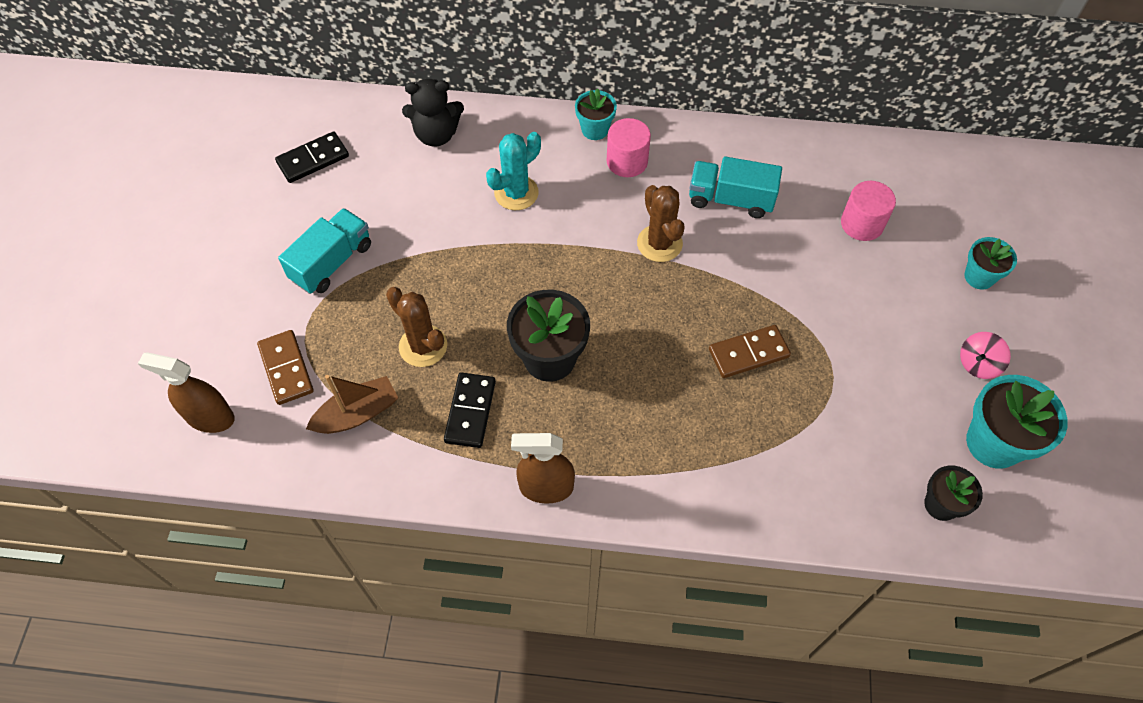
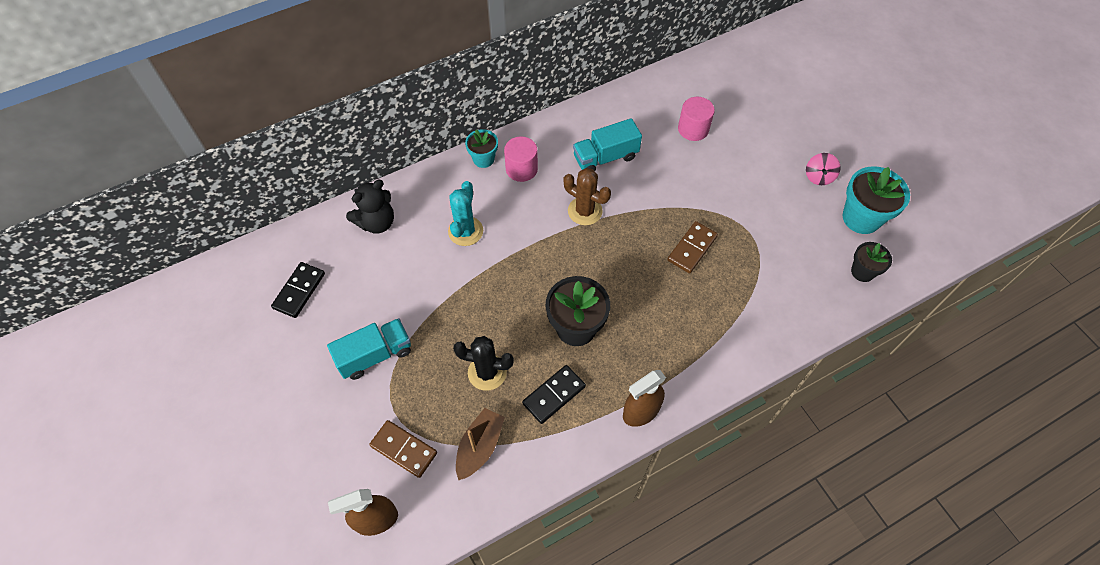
camera: 35 degrees left, 0 degrees up
(332, 262) = (375, 355): turquoise truck -> turquoise truck turned 60 degrees clockwise
(423, 346) = (487, 372): brown cactus -> black cactus
(470, 411) = (554, 395): black domino -> black domino turned 75 degrees clockwise
(979, 277) = (780, 124): turquoise flower pot -> none

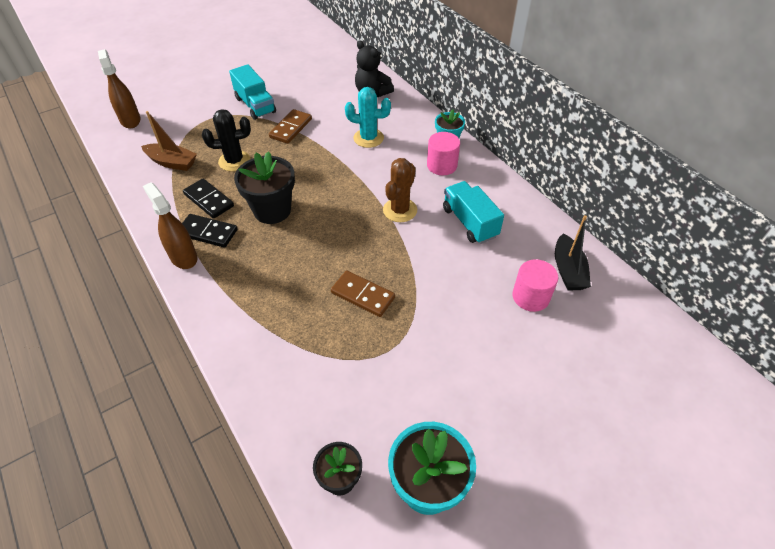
camera: 85 degrees right, 10 degrees down
(299, 291) = (309, 67): black domino -> black domino (207, 232)
(403, 449) = (178, 126): brown domino -> brown domino (291, 128)
(487, 372) = (234, 161): black cactus -> black cactus turned 75 degrees clockwise
(665, 99) = (568, 270): none -> black boat
(818, 176) = (489, 435): pink spinning top -> none

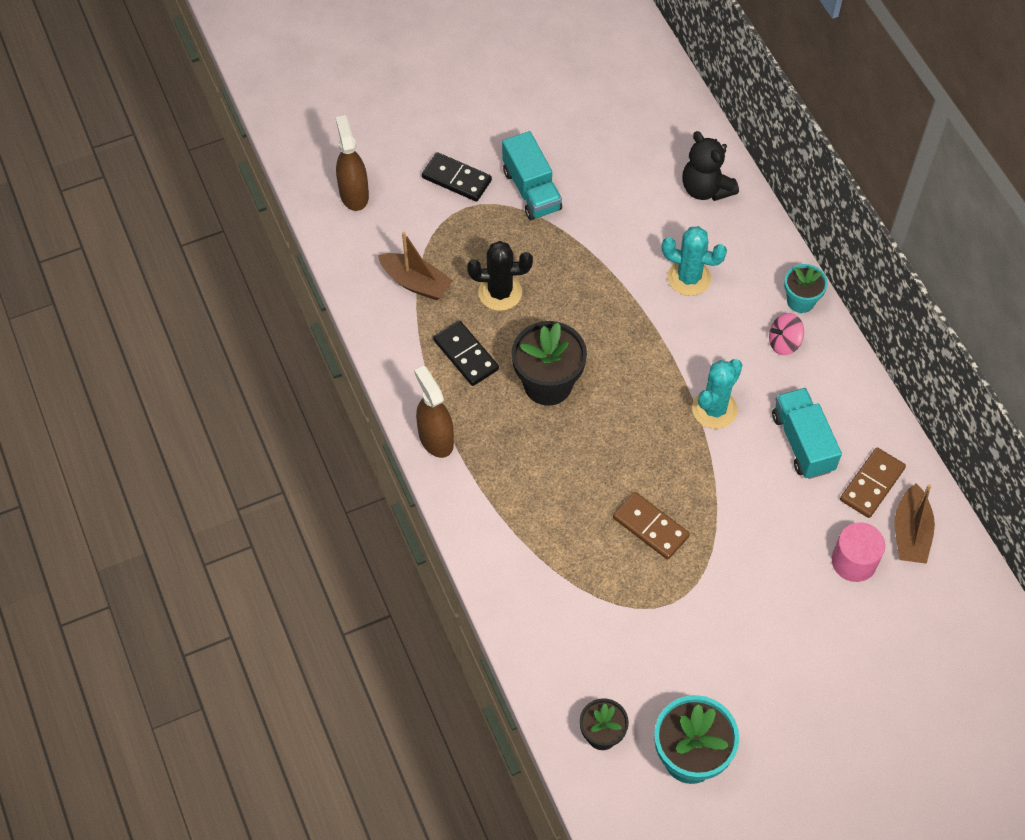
camera: 10 degrees right, 10 degrees up
(207, 232) = (465, 406): black domino -> black domino (456, 179)
(291, 128) = (580, 243): brown domino -> brown domino (872, 484)
(400, 210) = (714, 409): brown cactus -> turquoise cactus
(442, 165) = (784, 342): pink cylinder -> pink spinning top
(568, 270) = (910, 533): black boat -> brown boat

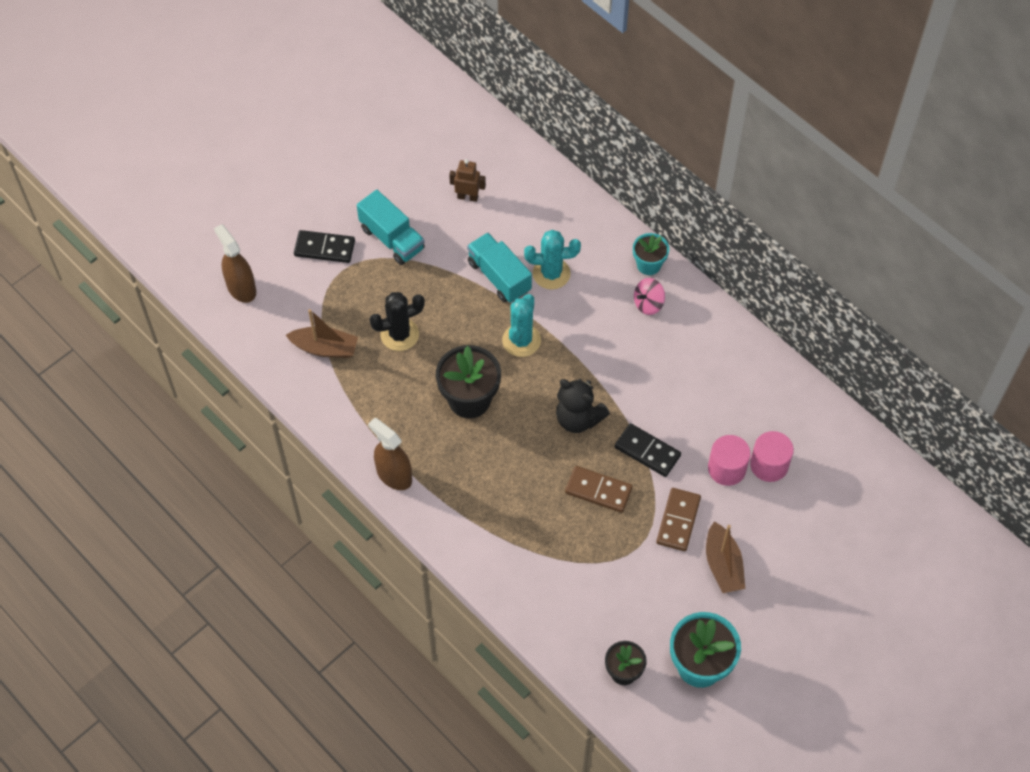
camera: 20 degrees left, 0 degrees up
(466, 355) = (391, 396): black domino -> black domino (647, 451)
(629, 170) = (467, 197): none -> brown robot
(705, 189) = (536, 194): black teddy bear -> black teddy bear (578, 418)
(714, 409) = (613, 377): turquoise cactus -> turquoise cactus (521, 340)
(802, 442) = (693, 381): turquoise truck -> turquoise truck (499, 277)
(804, 550) = (726, 468): none -> pink cylinder
(872, 484) = (760, 398): brown domino -> brown domino (678, 520)
(910, 533) = (804, 427): brown boat -> brown boat (723, 565)

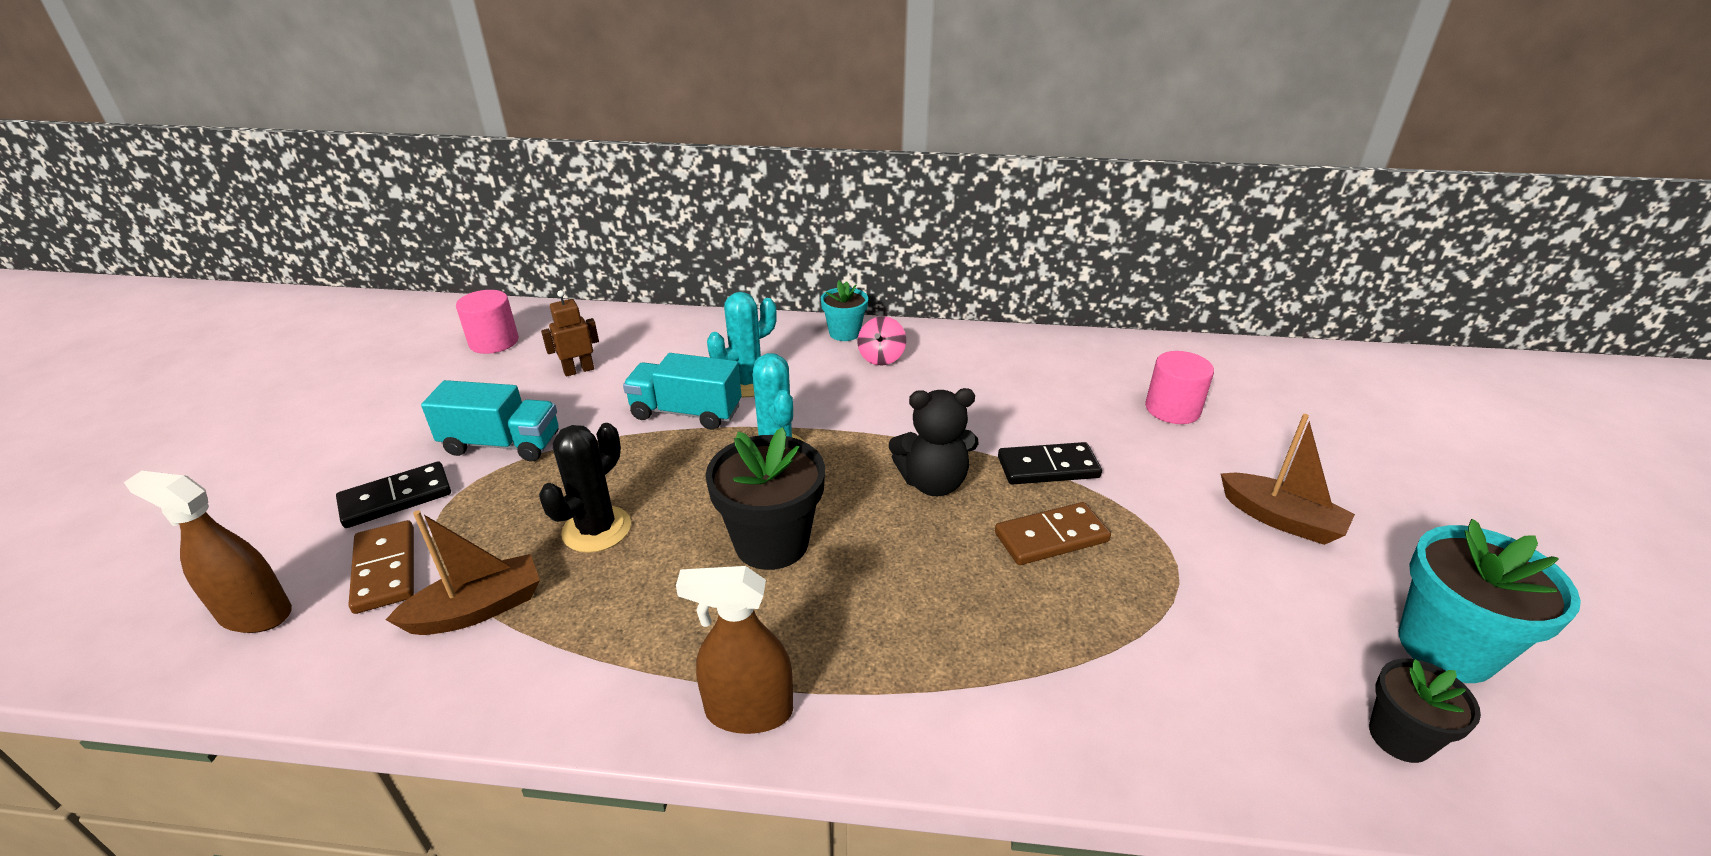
camera: 40 degrees left, 25 degrees down
(678, 520) = (1174, 509): brown domino -> brown domino (385, 569)
(726, 468) = (1143, 434): pink cylinder -> pink cylinder (494, 342)

